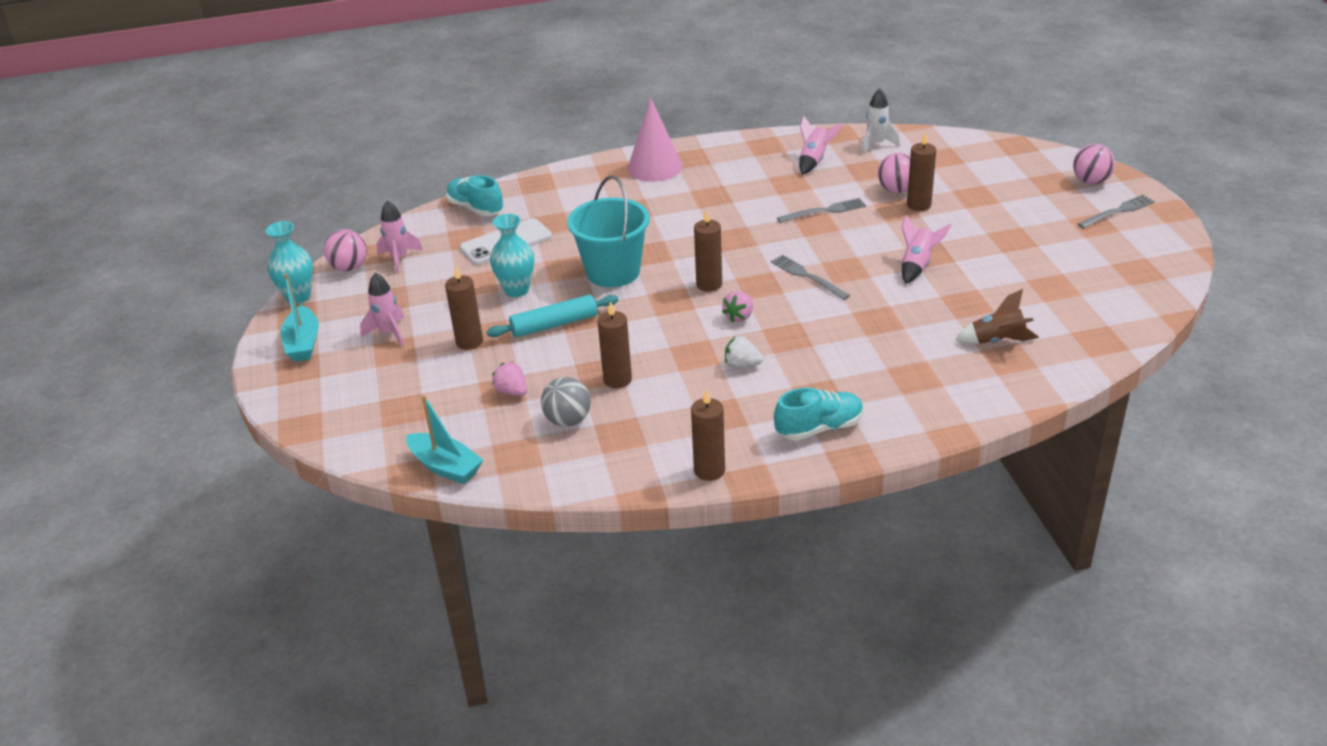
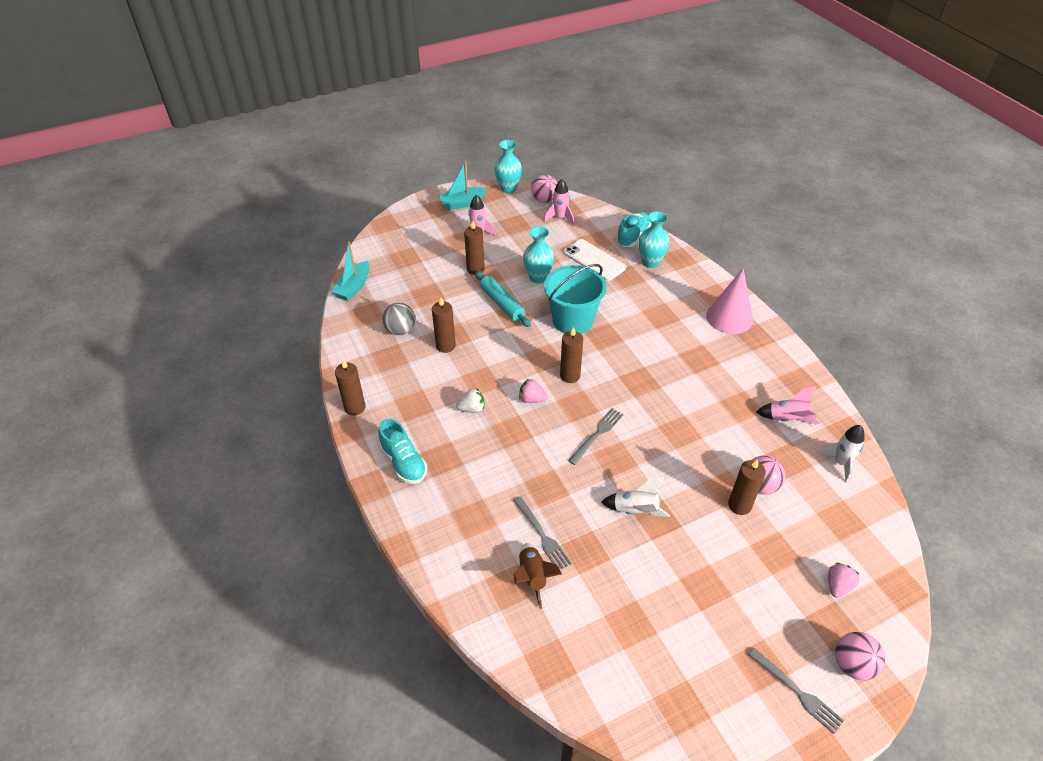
camera: 75 degrees right, 10 degrees up
(512, 391) = (427, 299): pink strawberry -> pink strawberry (838, 585)
(533, 203) = (650, 262): none -> turquoise vase
(742, 365) = (472, 409): white strawberry -> white strawberry turned 75 degrees clockwise
(824, 211) = (702, 435): grey fork -> grey fork (542, 535)
(917, 265) = (635, 510): pink rocket -> white rocket

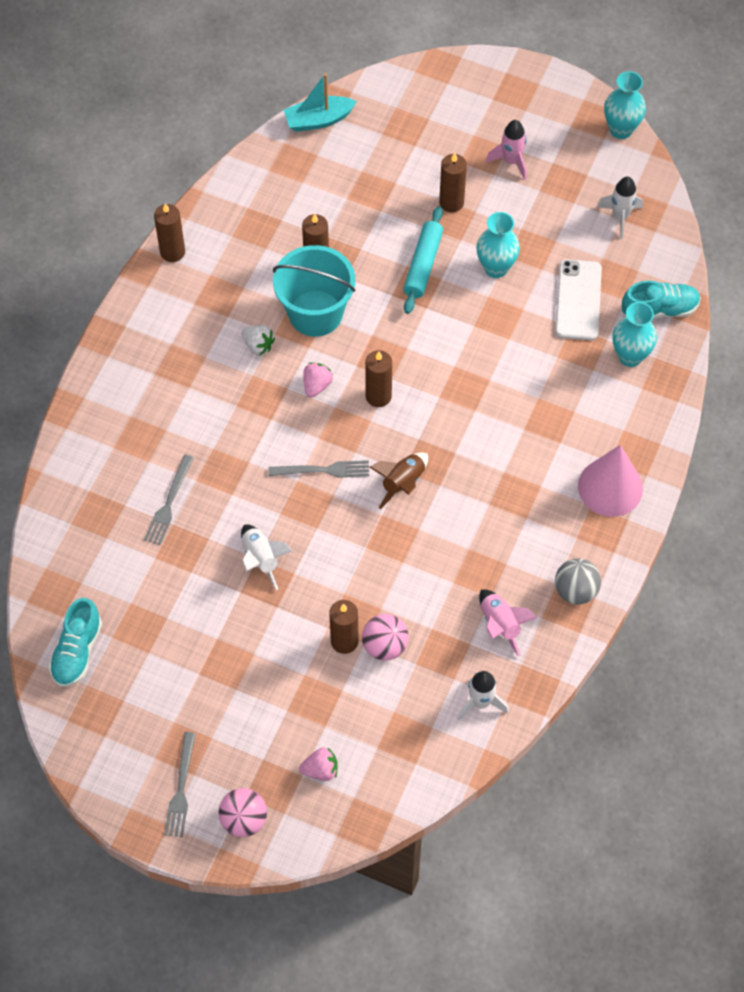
camera: 50 degrees right, 15 degrees up
(400, 330) = (300, 208): grey ball -> grey ball (575, 590)
(403, 462) = (148, 340): turquoise shoe -> turquoise shoe (77, 651)
(462, 203) = (547, 106): turquoise boat -> none
(532, 399) = (317, 385): pink strawberry -> pink strawberry turned 45 degrees clockwise
(533, 577) = (121, 525): brown rocket -> brown rocket (403, 483)
(544, 200) = (637, 179): pink ball -> none
(560, 218) = (620, 217): pink rocket -> white rocket
(572, 320) = (460, 345): turquoise bucket -> turquoise bucket (315, 313)

